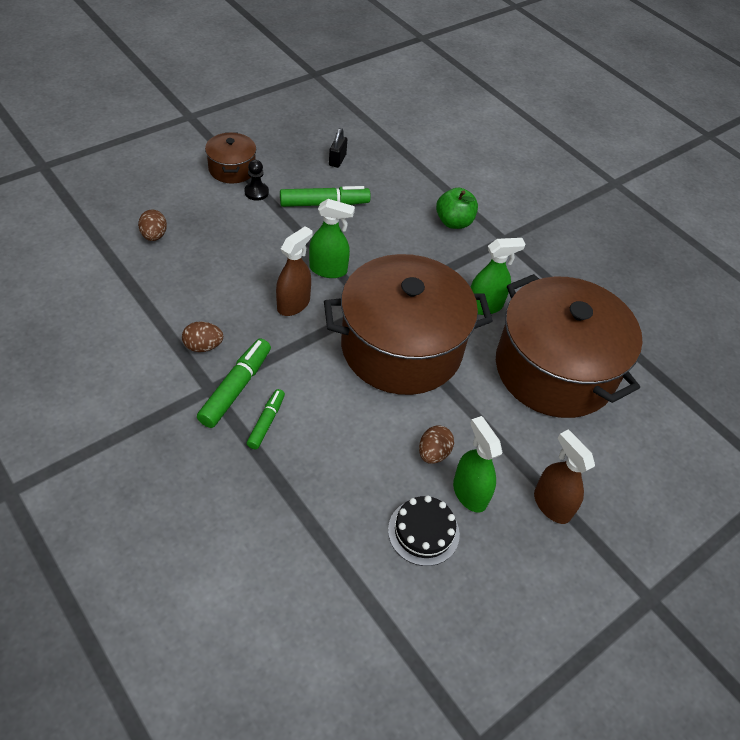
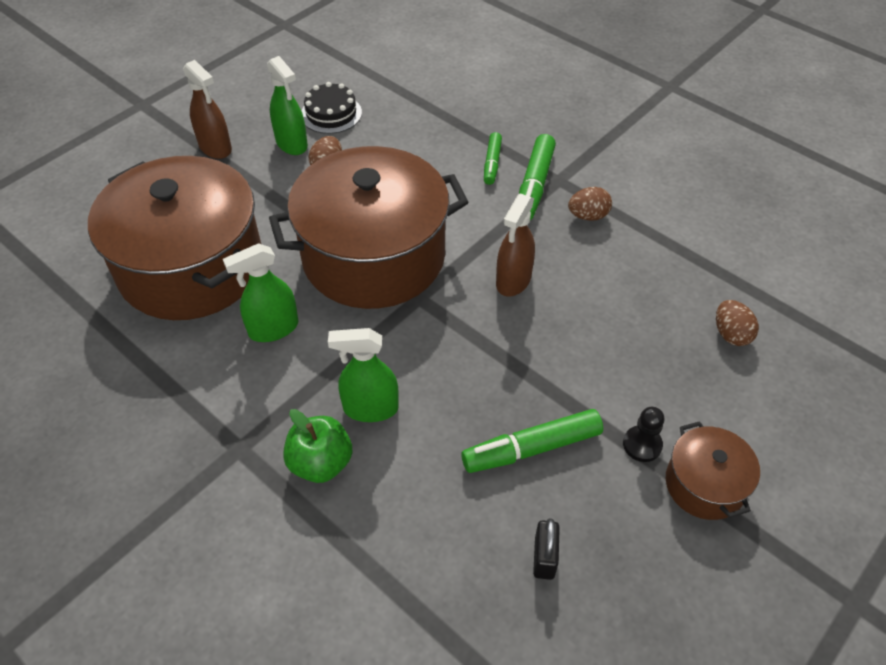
camera: 175 degrees right, 0 degrees up
(328, 270) = (487, 336): green spray bottle -> green spray bottle (370, 408)

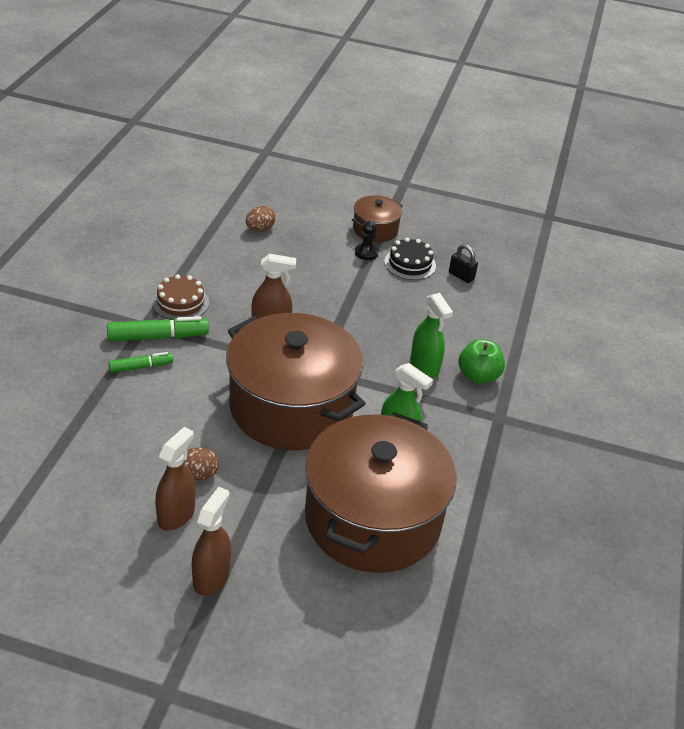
camera: 120 degrees left, 10 degrees down
(292, 144) = (176, 515): green spray bottle -> brown spray bottle
(331, 113) = (113, 501): black cake -> black cake (410, 264)
(531, 448) = (400, 292): green marker -> none
(544, 558) = (461, 276): black padlock -> black padlock turned 60 degrees clockwise
(588, 216) = (180, 302): brown egg -> brown cake

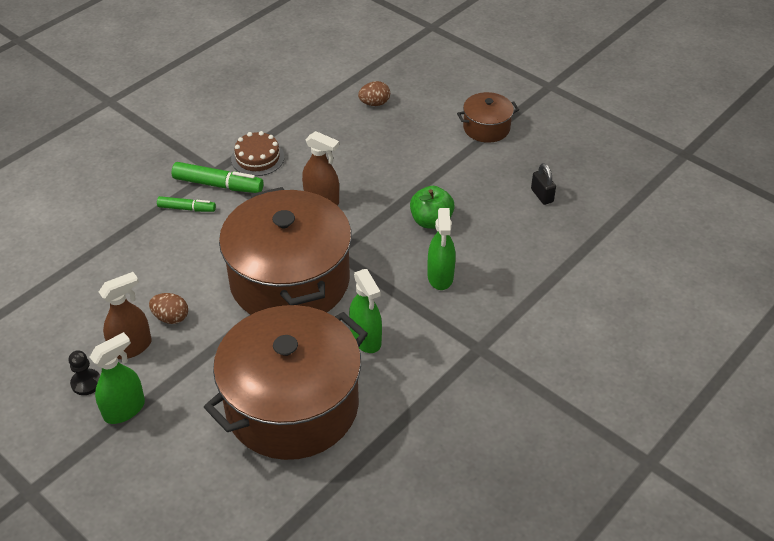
camera: 30 degrees right, 5 degrees up
(211, 577) = (124, 409): brown spray bottle -> green spray bottle
(366, 253) = (461, 150): black pawn -> black pawn (86, 383)
(410, 264) = (497, 170): black cake -> none
(478, 376) = (487, 301): green apple -> green apple (431, 221)

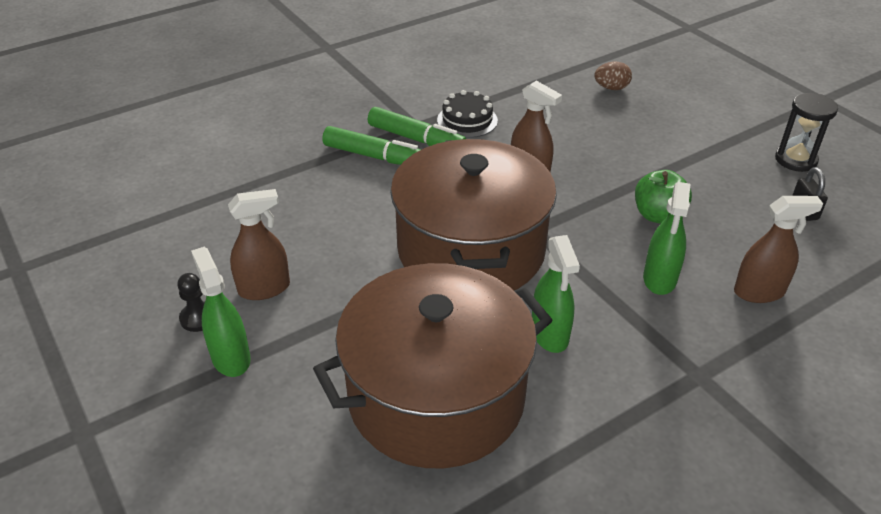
camera: 15 degrees right, 5 degrees down
(124, 409) = (231, 358): green spray bottle -> green spray bottle turned 90 degrees counterclockwise
(171, 317) = (320, 265): brown egg -> none
(187, 208) = (375, 156): green marker -> green marker, size x1.63
(257, 158) = (467, 120): brown cake -> black cake
(486, 128) = (741, 130): brown pot -> none
(514, 273) = (759, 292): none -> brown spray bottle
(532, 150) = (795, 160): none -> black hourglass

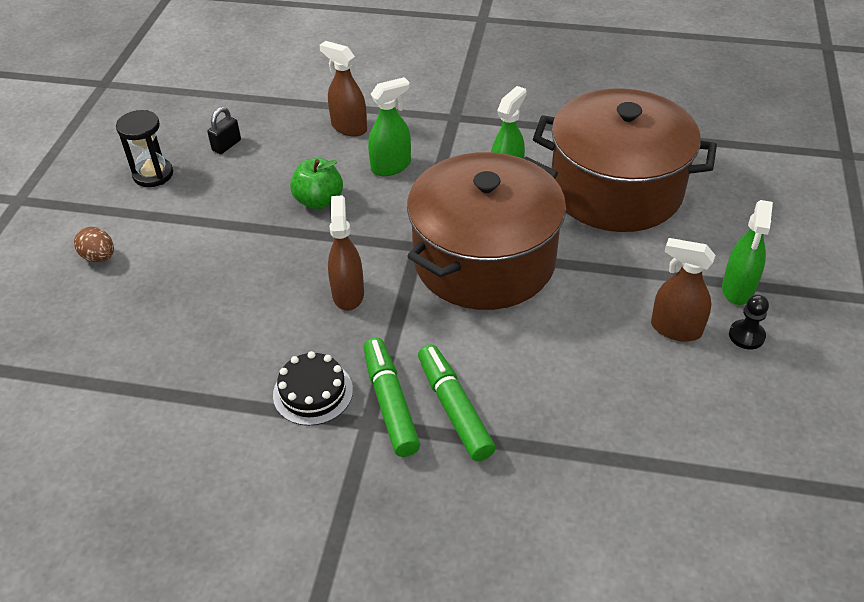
camera: 135 degrees left, 5 degrees up
(611, 88) = (129, 333): brown egg -> brown egg (99, 257)

